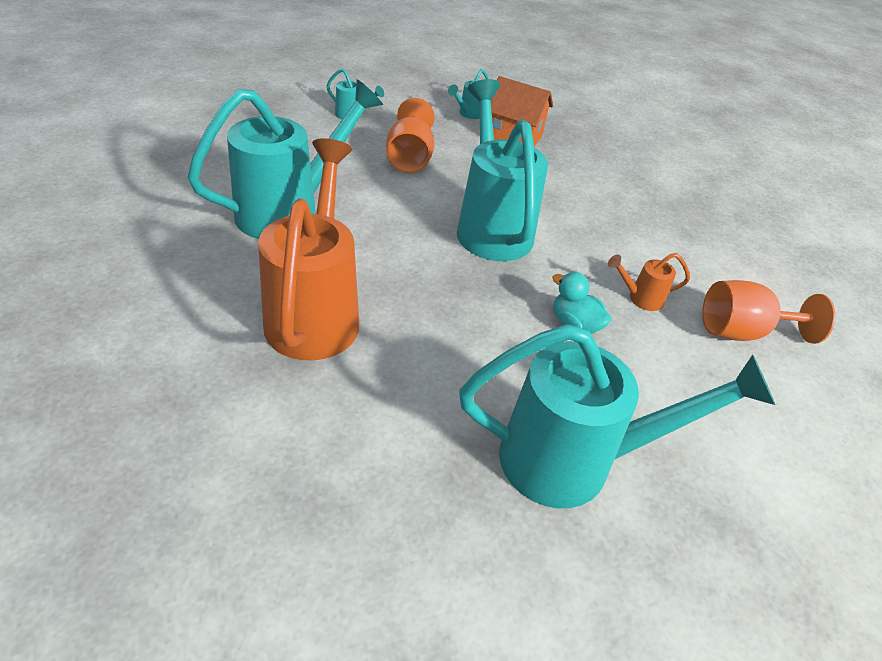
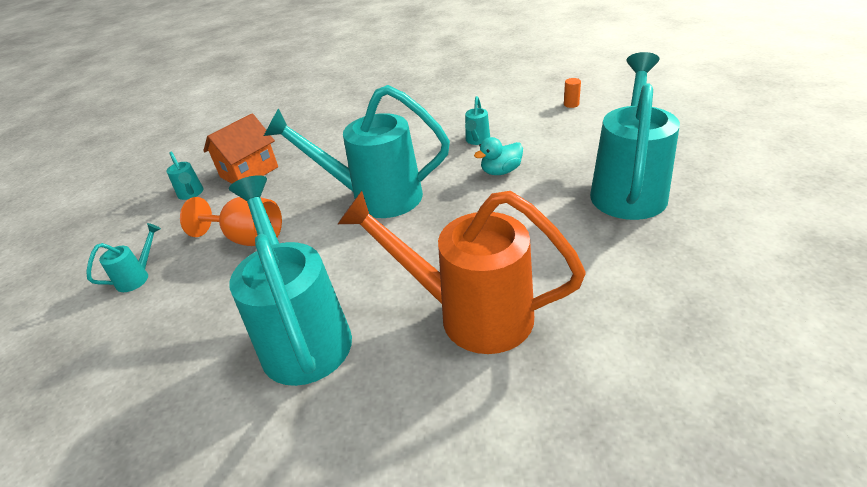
camera: 65 degrees left, 5 degrees down
(640, 298) = (477, 141): orange watering can -> turquoise watering can
(742, 332) = (513, 110): orange goblet -> none
(796, 400) = (571, 104): none -> orange cylinder

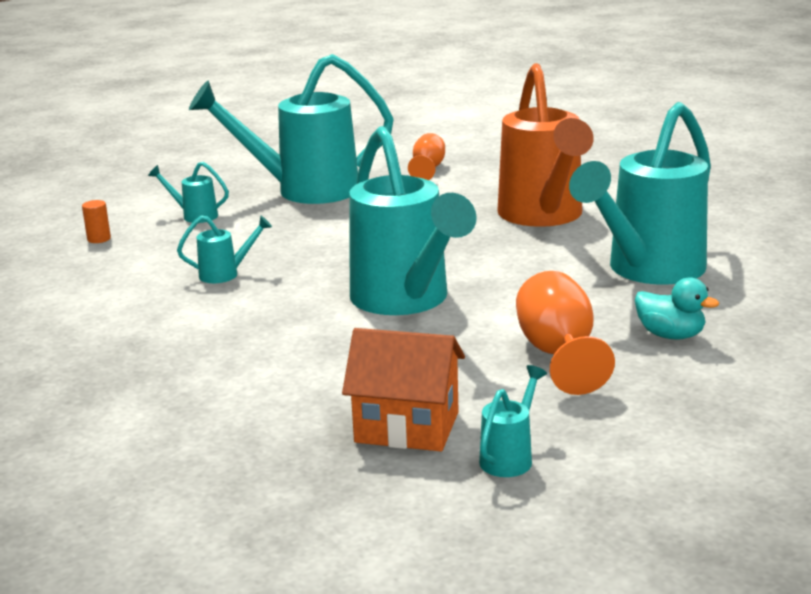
camera: 120 degrees left, 15 degrees down
(138, 277) = (706, 400): turquoise watering can -> turquoise watering can (194, 216)
(501, 171) = (300, 247): turquoise duck -> turquoise duck (670, 335)
(663, 274) = (428, 169): none -> orange goblet

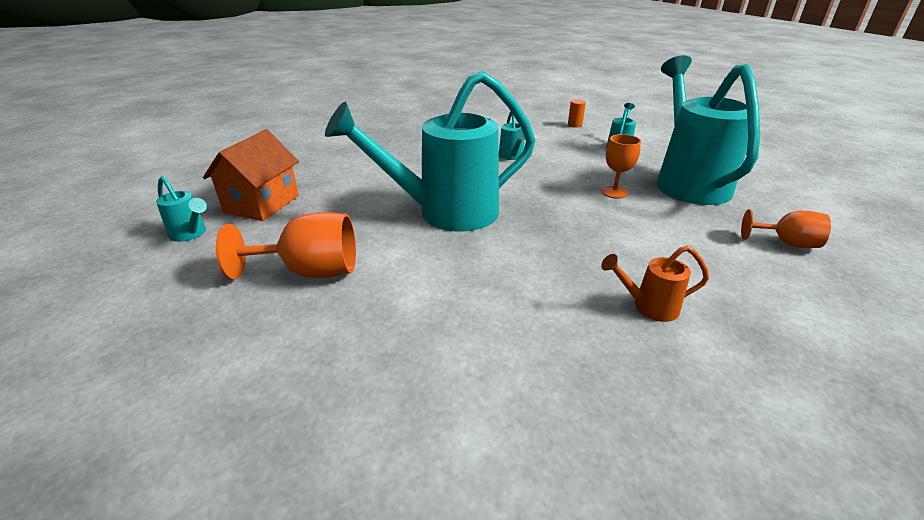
camera: 95 degrees right, 10 degrees up
(335, 222) = (614, 192): none -> orange goblet
(543, 217) = (648, 307): orange watering can -> orange watering can, size x0.41
(647, 271) = (469, 365): turquoise watering can -> none
(670, 335) = (300, 348): turquoise duck -> none

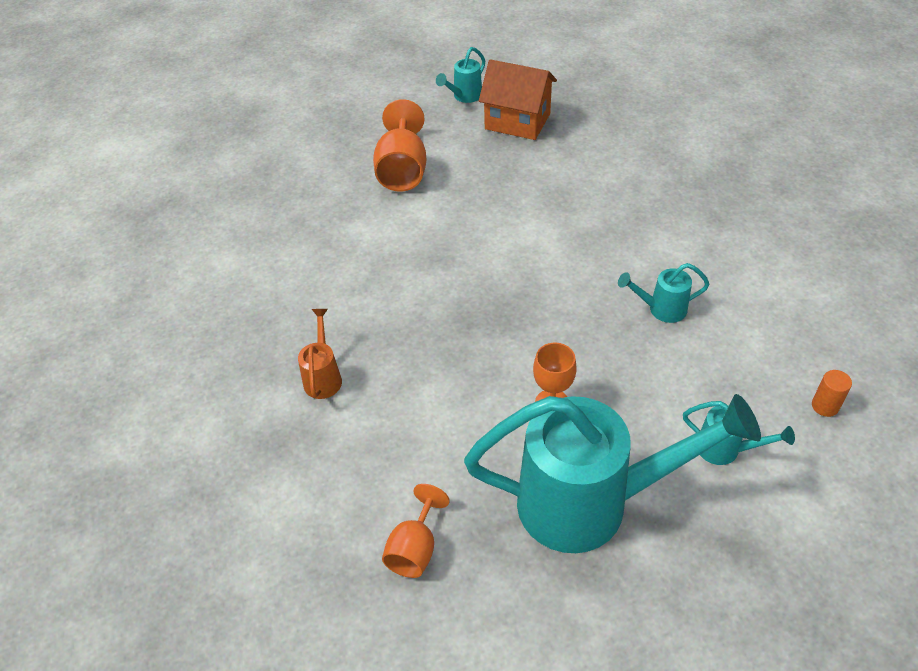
camera: 95 degrees right, 15 degrees up
(444, 213) = (497, 244): turquoise watering can -> none

